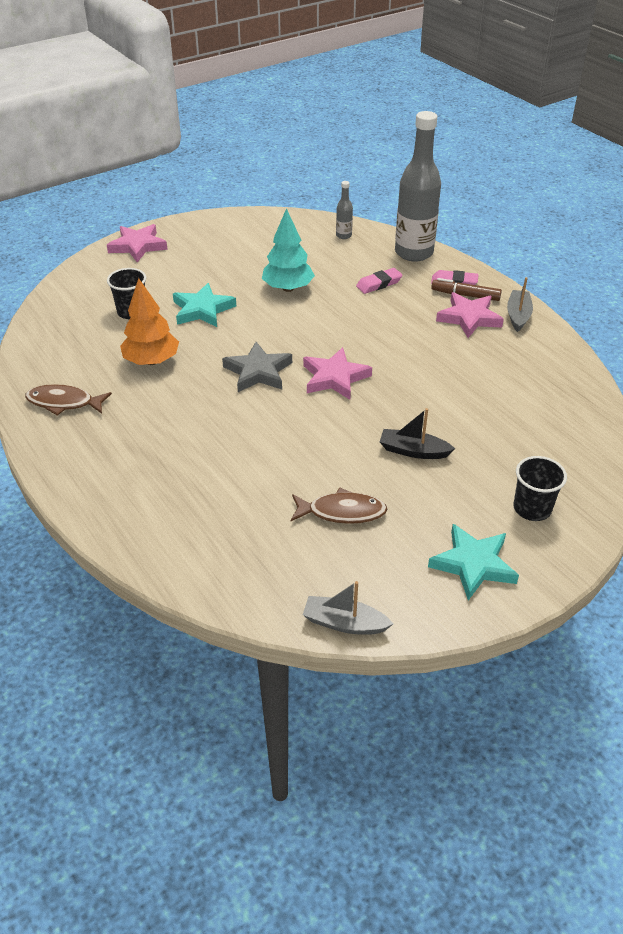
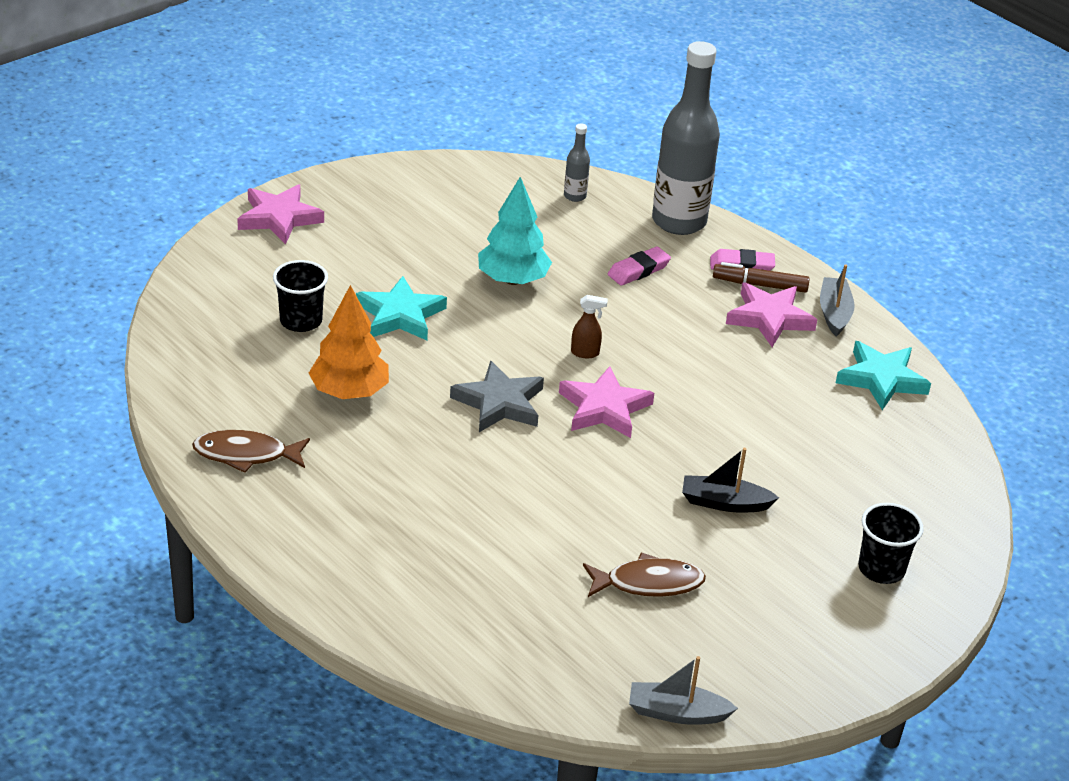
camera: 10 degrees left, 5 degrees down
(329, 338) = (585, 353): none -> brown spray bottle
(473, 564) = (819, 638): turquoise star -> turquoise star (881, 379)

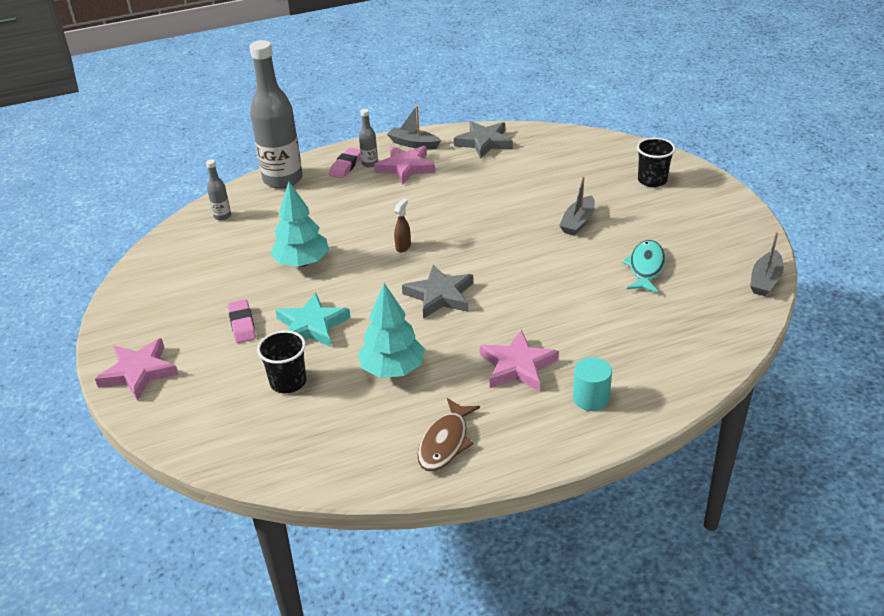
camera: 65 degrees left, 0 degrees up
(349, 392) = (392, 369): orange tree -> turquoise tree
(357, 560) = (591, 398): none -> turquoise cylinder
(604, 408) = (466, 250): pink star -> pink star (517, 366)
(638, 270) = (325, 206): pink eraser -> pink eraser (242, 324)
(648, 583) = (645, 267): brown fish -> turquoise fish
(724, 503) = (578, 222): black boat -> grey boat
(760, 285) = (370, 163): brown marker -> grey bottle
(881, 379) = (484, 142): turquoise star -> grey star

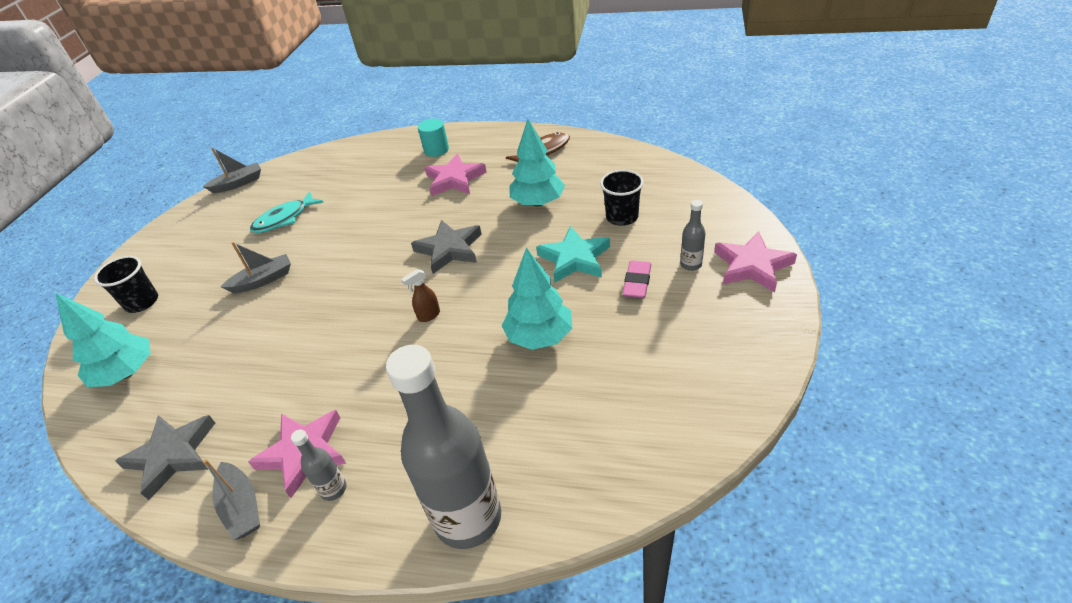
camera: 145 degrees left, 5 degrees up
(222, 216) = (593, 469): grey bottle -> grey bottle (691, 264)
(346, 166) = (365, 502): pink eraser -> none
(582, 153) = (126, 373): none -> turquoise tree

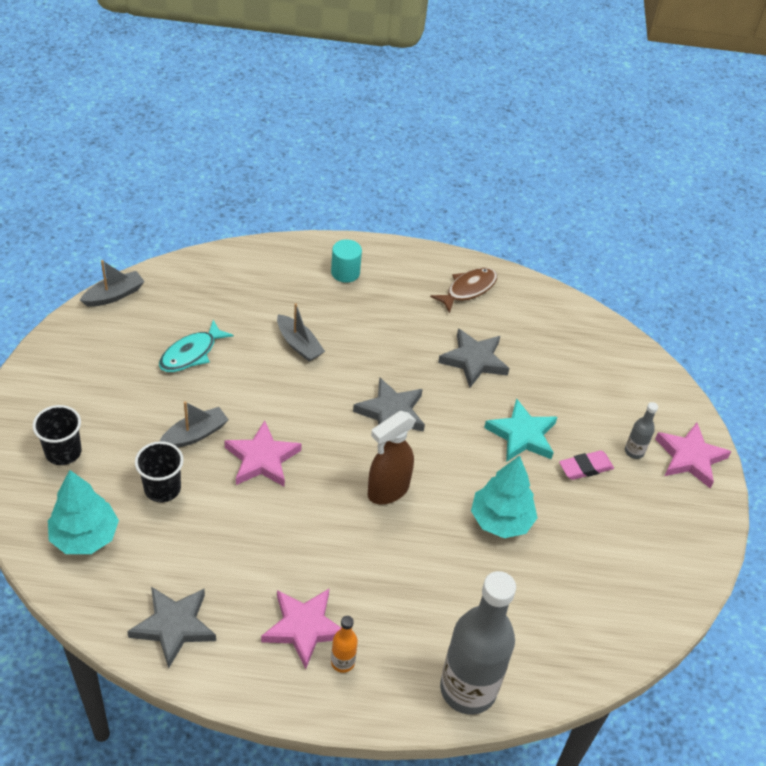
camera: 15 degrees left, 5 degrees up
(242, 506) = (262, 676): grey boat -> grey boat (299, 344)
(333, 489) = (342, 662): grey bottle -> orange bottle
(428, 316) = (387, 491): brown spray bottle -> brown spray bottle, size x2.00
(455, 179) = (376, 319): pink star -> pink star (262, 459)
(538, 202) = (474, 360): turquoise tree -> grey star
(622, 217) = (563, 388): black cup -> black cup (162, 488)
(637, 282) = (585, 468): pink eraser -> pink eraser turned 60 degrees clockwise

